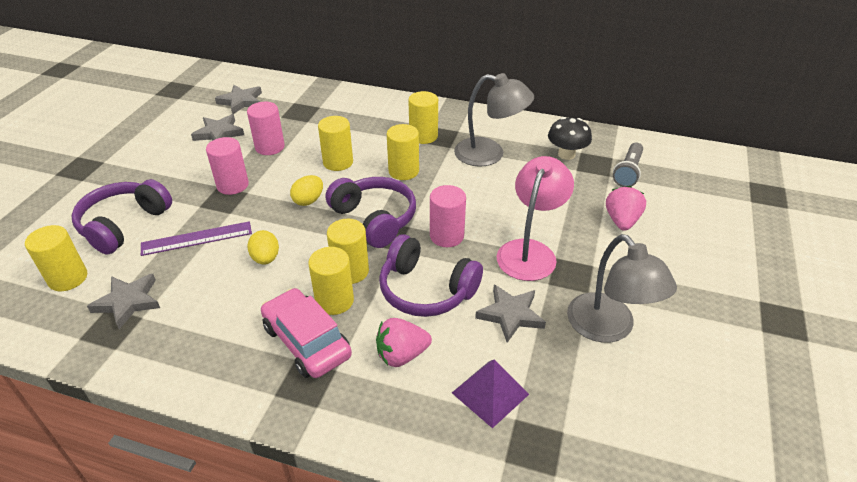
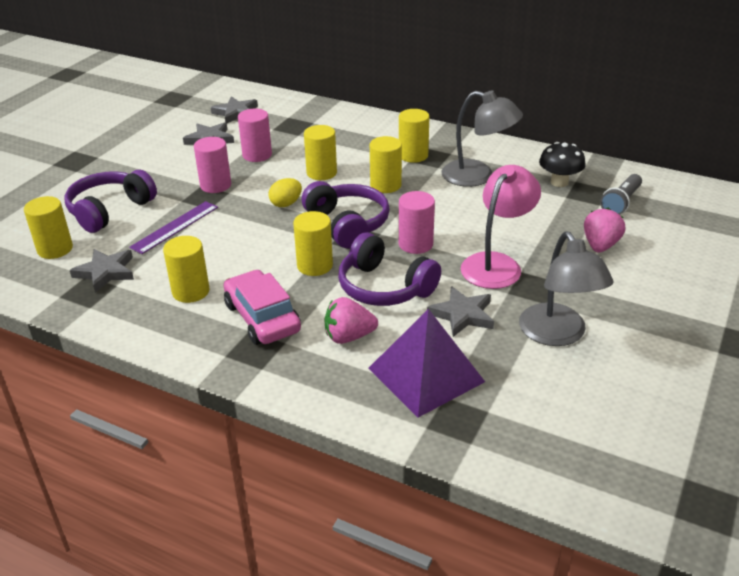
camera: 10 degrees right, 5 degrees down
(197, 238) = (175, 227): purple ruler -> purple ruler turned 45 degrees counterclockwise
(266, 258) = (236, 248): yellow egg -> none
(334, 301) = (294, 288): yellow cylinder -> yellow cylinder (191, 291)
(490, 393) = (426, 374): purple pyramid -> purple pyramid, size x1.57

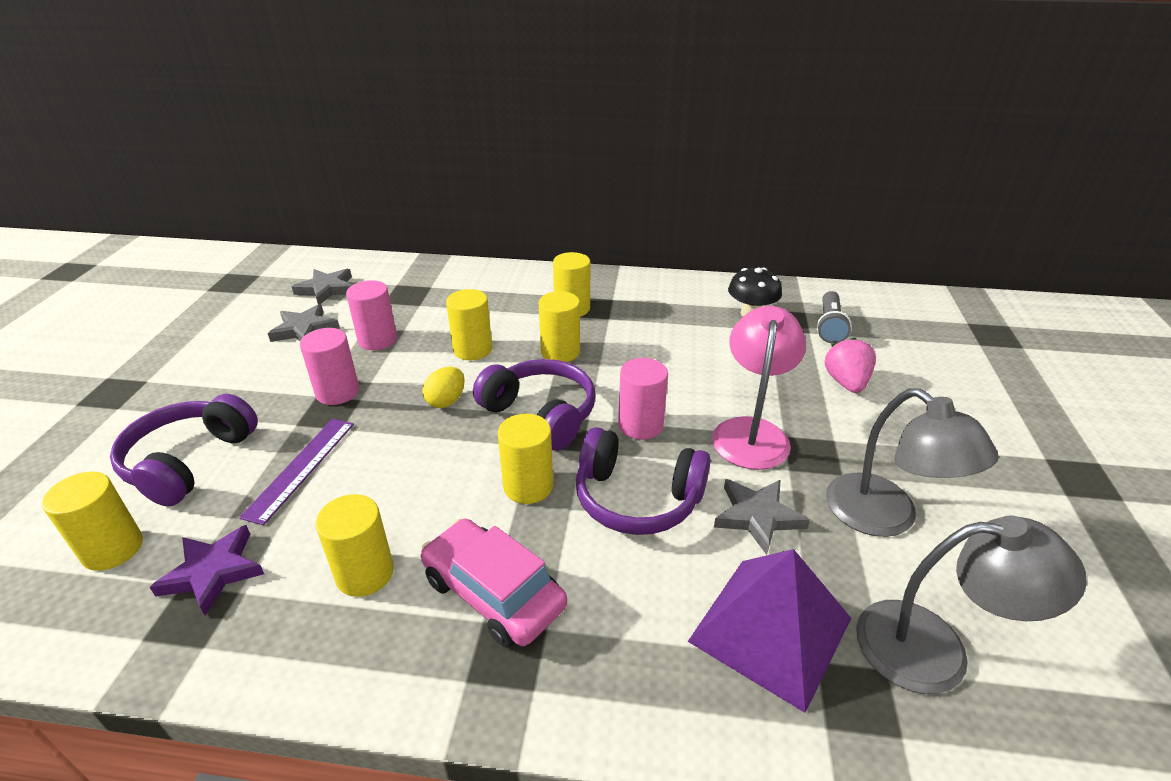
camera: 20 degrees left, 0 degrees up
(106, 272) = (213, 572): grey star -> purple star
(349, 337) = (632, 593): pink strawberry -> none
(478, 176) = (660, 322): grey lamp -> grey lamp (934, 648)

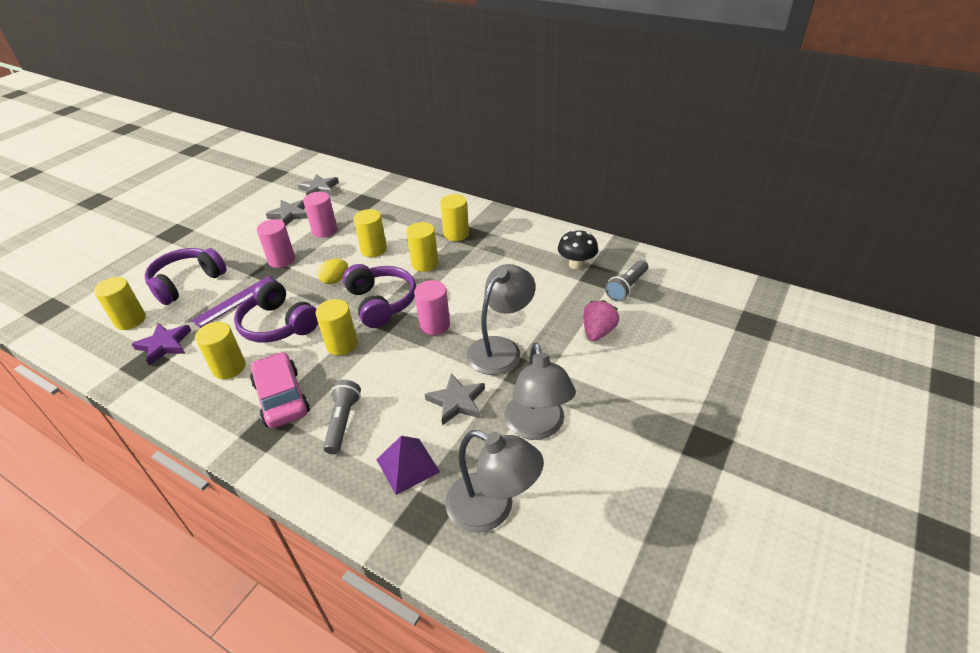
camera: 25 degrees right, 5 degrees up
(622, 598) = (343, 422): none -> grey flashlight
(637, 498) = (395, 369): purple headphones -> purple headphones (278, 324)
(751, 432) = (500, 348): pink lamp -> grey lamp
(770, 629) = (407, 465): purple pyramid -> purple pyramid, size x0.64

